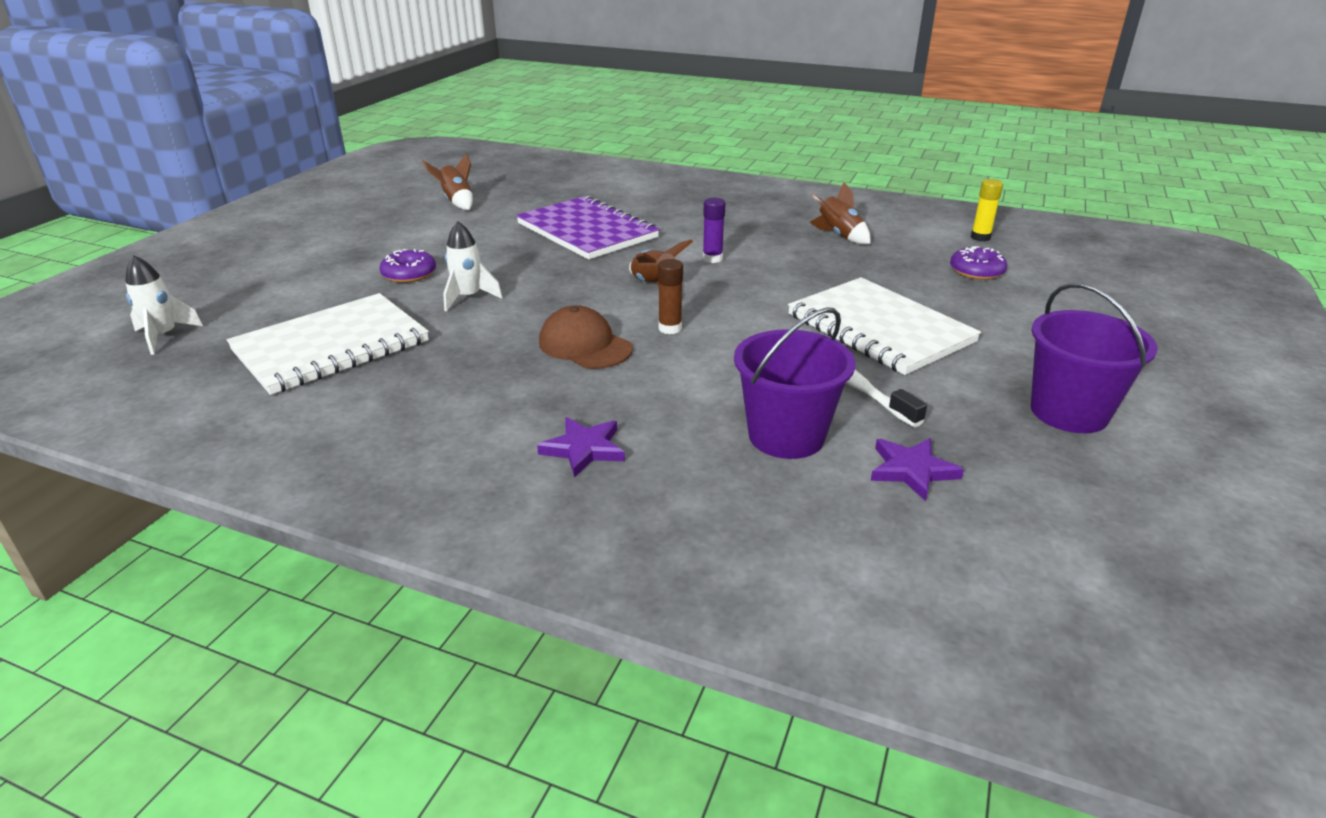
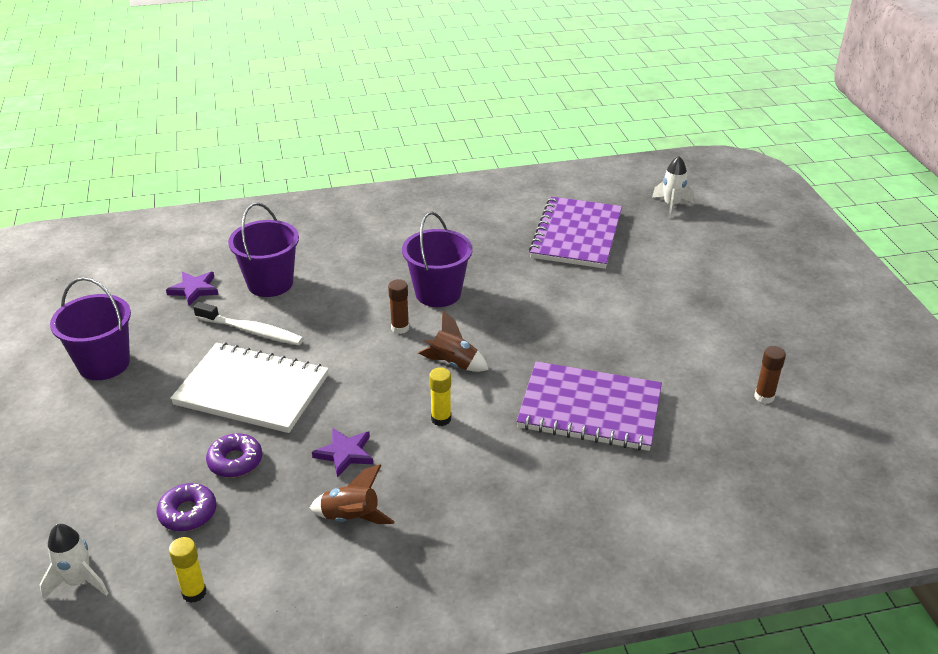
camera: 145 degrees right, 5 degrees up
(331, 346) = (576, 235): white notebook -> purple notebook
(409, 274) = (636, 299): purple donut -> purple donut (235, 461)
(457, 202) = (764, 397): brown rocket -> brown glue stick
(468, 297) = (562, 297): white rocket -> white rocket (79, 581)
(584, 449) = (367, 239): purple star -> purple star (345, 453)
(585, 345) = (438, 293): brown cap -> purple bucket
(712, 259) = (441, 419): purple glue stick -> yellow glue stick

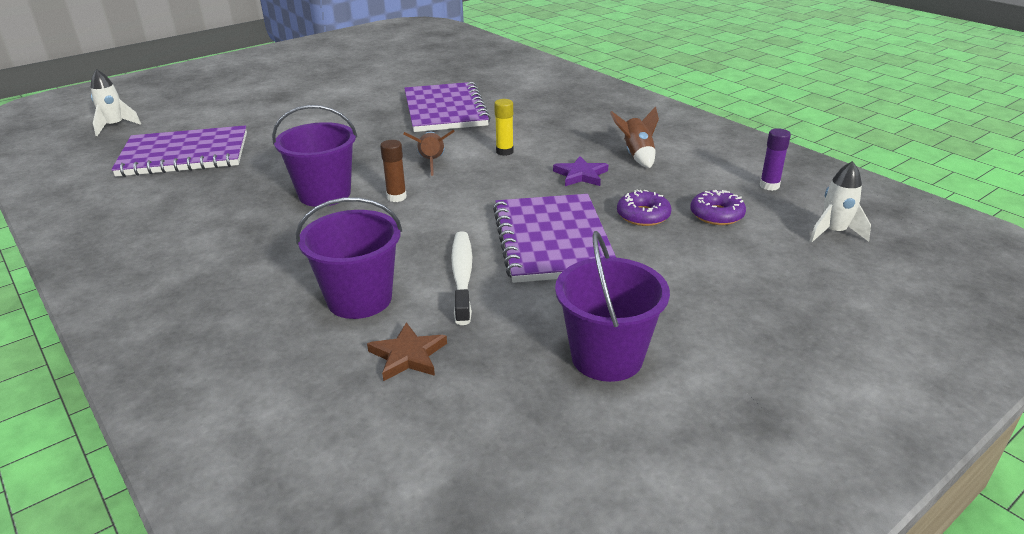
camera: 115 degrees left, 5 degrees down
(194, 290) = (408, 355): purple star -> brown star
(194, 592) = (769, 186): yellow glue stick -> purple glue stick
(252, 390) = (552, 240): white notebook -> purple notebook
(764, 397) = (388, 71): brown glue stick -> none

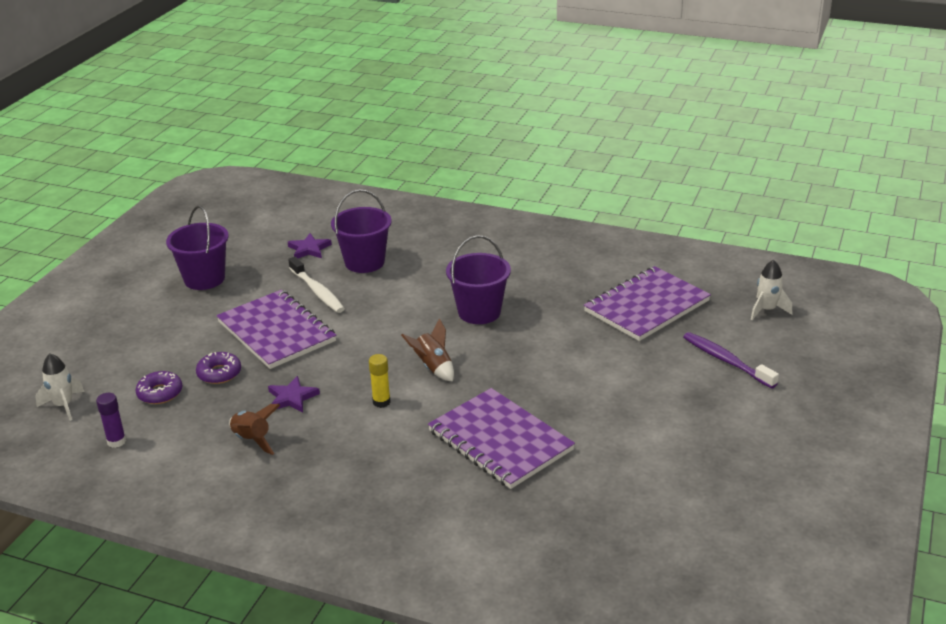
camera: 150 degrees right, 0 degrees up
(218, 108) = (726, 361): none -> purple toothbrush
(396, 197) = (422, 327): brown glue stick -> none
(408, 355) = (309, 249): brown star -> purple star

